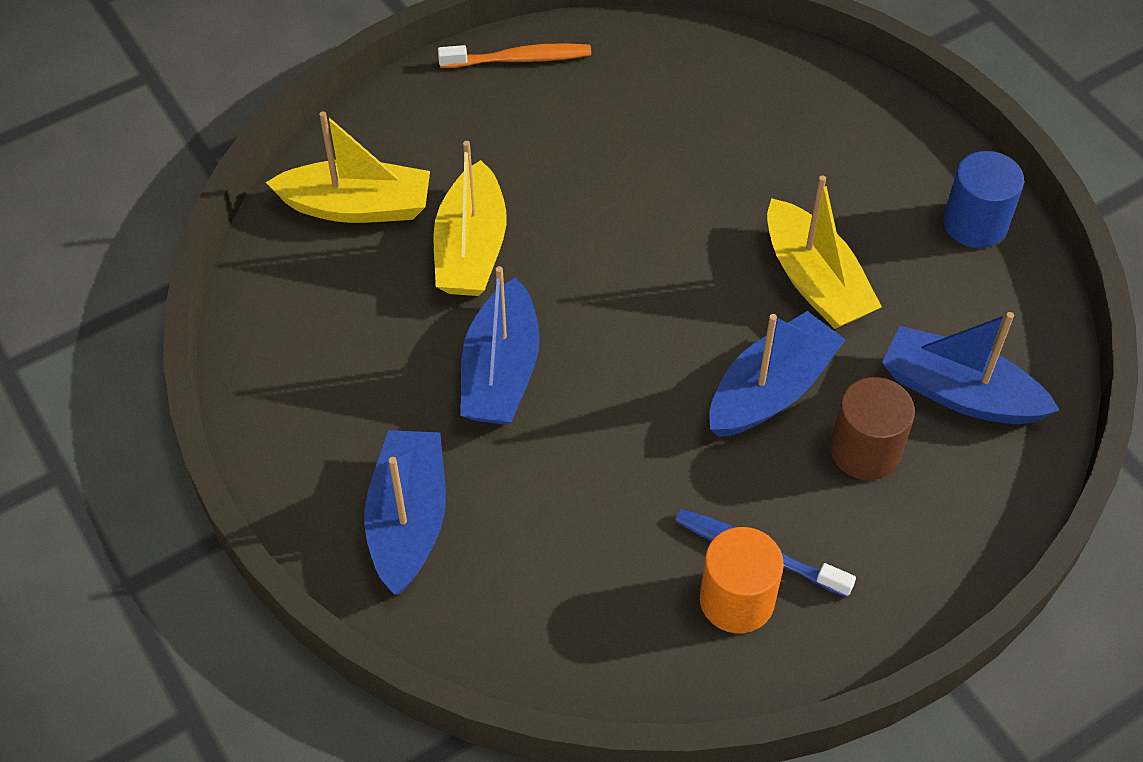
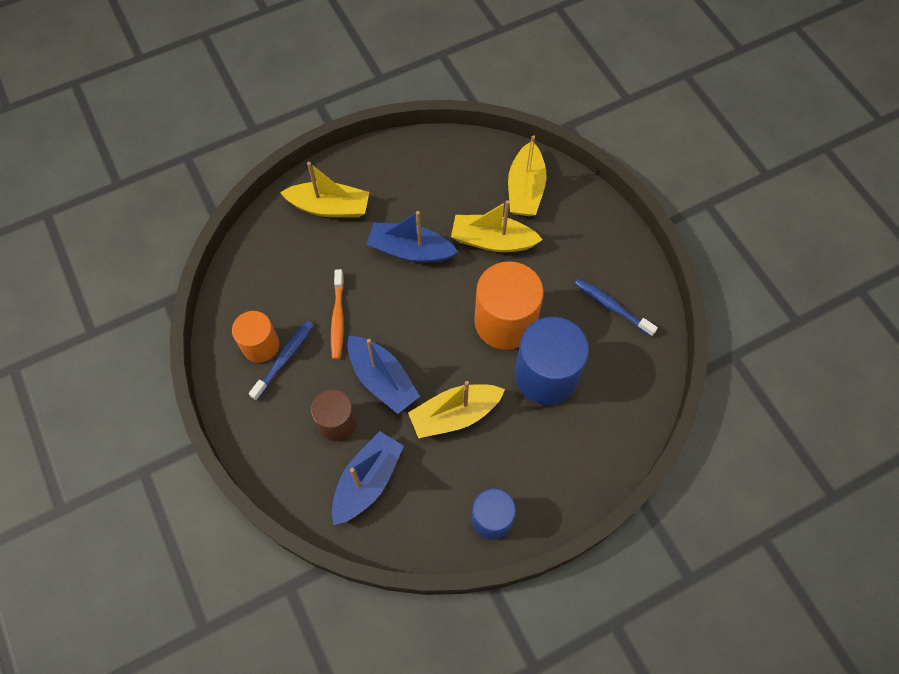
camera: 95 degrees right, 10 degrees up
(408, 520) = (329, 207): blue boat -> yellow boat
(518, 59) = (635, 272): orange toothbrush -> orange toothbrush (338, 318)
(586, 87) = (612, 307): none -> blue toothbrush
(632, 223) = (505, 322): none -> orange cylinder
(721, 166) = (546, 375): none -> blue cylinder

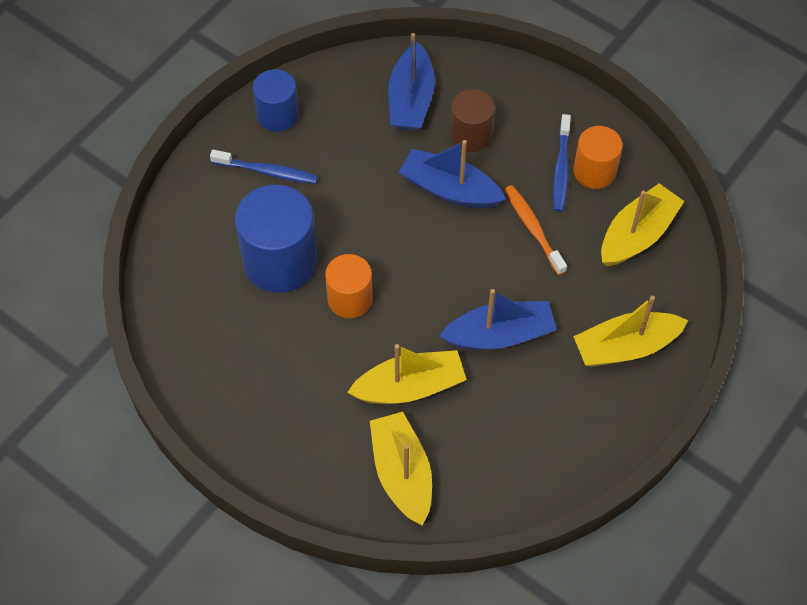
camera: 155 degrees right, 5 degrees down
(455, 415) = (357, 187): yellow boat -> yellow boat (637, 235)
(505, 322) = (350, 299): orange cylinder -> orange cylinder, size x0.60
(612, 307) = (235, 365): blue toothbrush -> blue toothbrush (267, 171)

